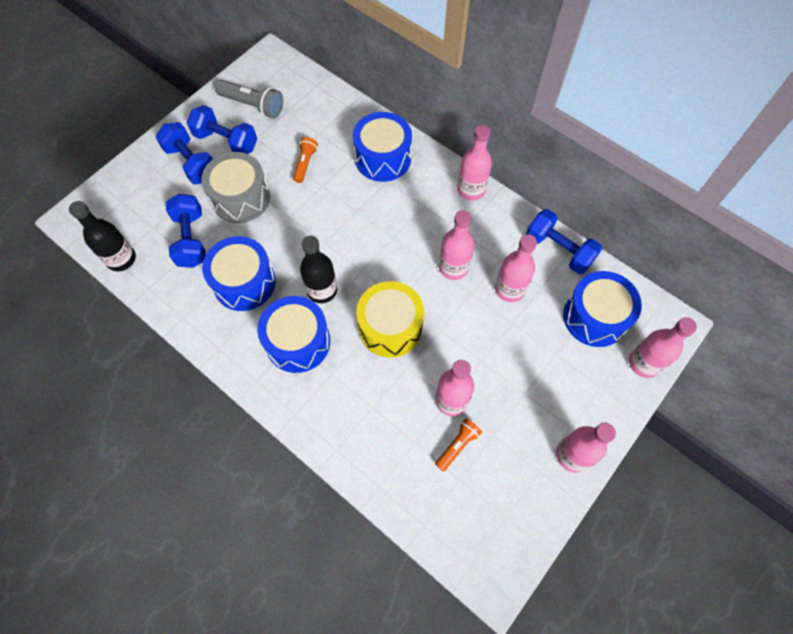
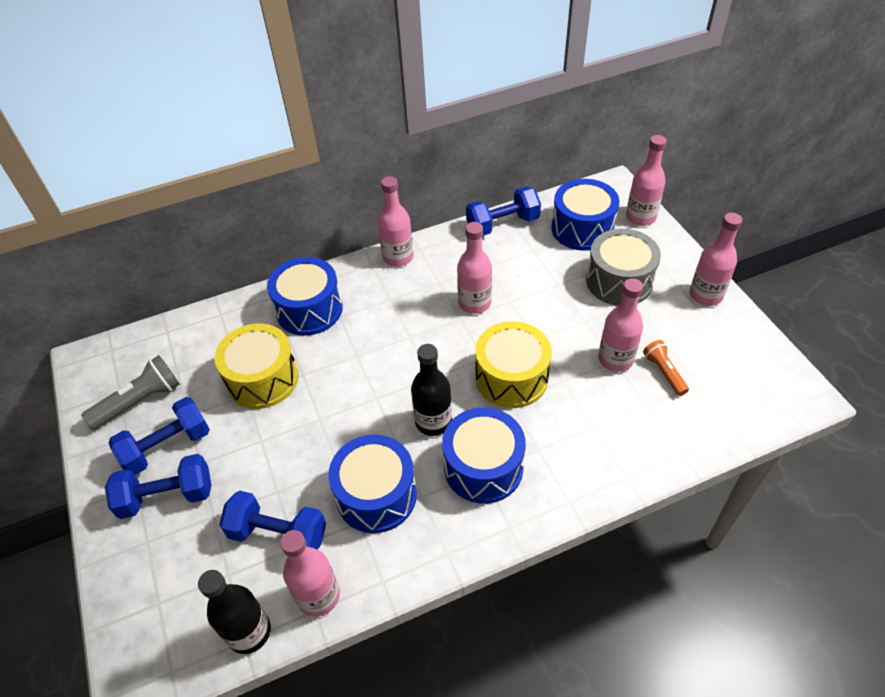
camera: 60 degrees left, 15 degrees down
(241, 198) = (260, 459): grey drum -> grey drum (619, 281)
(305, 164) = (262, 379): orange flashlight -> yellow drum
(509, 289) = (522, 272): pink bottle -> pink bottle (318, 596)

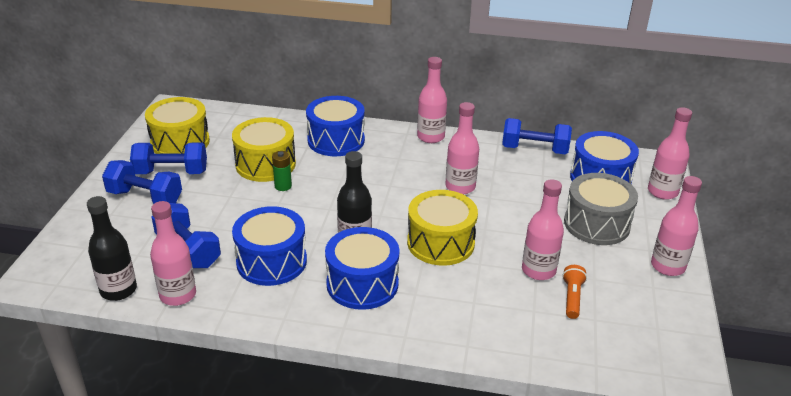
camera: 30 degrees right, 15 degrees down
(140, 401) = (180, 142): grey flashlight -> yellow drum
(305, 396) = (283, 186): none -> green battery

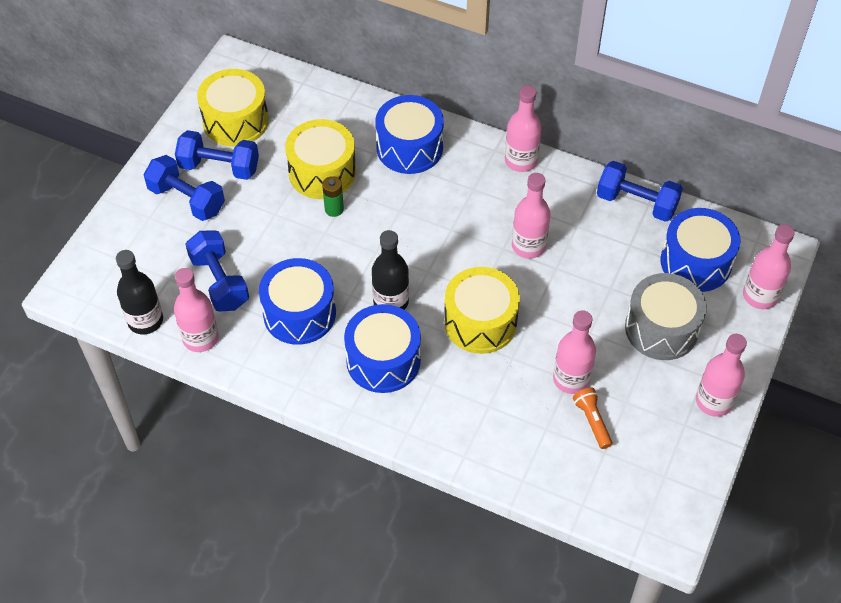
camera: 15 degrees right, 20 degrees up
(572, 298) = (592, 421): orange flashlight -> orange flashlight turned 45 degrees counterclockwise

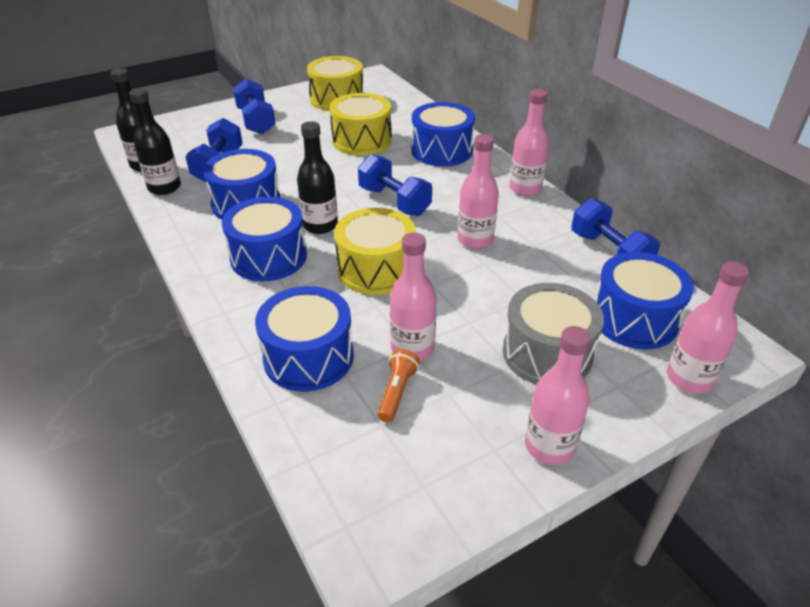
camera: 35 degrees right, 15 degrees down
(200, 338) = (164, 187): pink bottle -> black bottle
(219, 167) = (297, 114): blue dumbbell -> blue dumbbell (394, 201)
(334, 209) = (345, 161): green battery -> none
(508, 431) = (308, 357): none -> blue drum

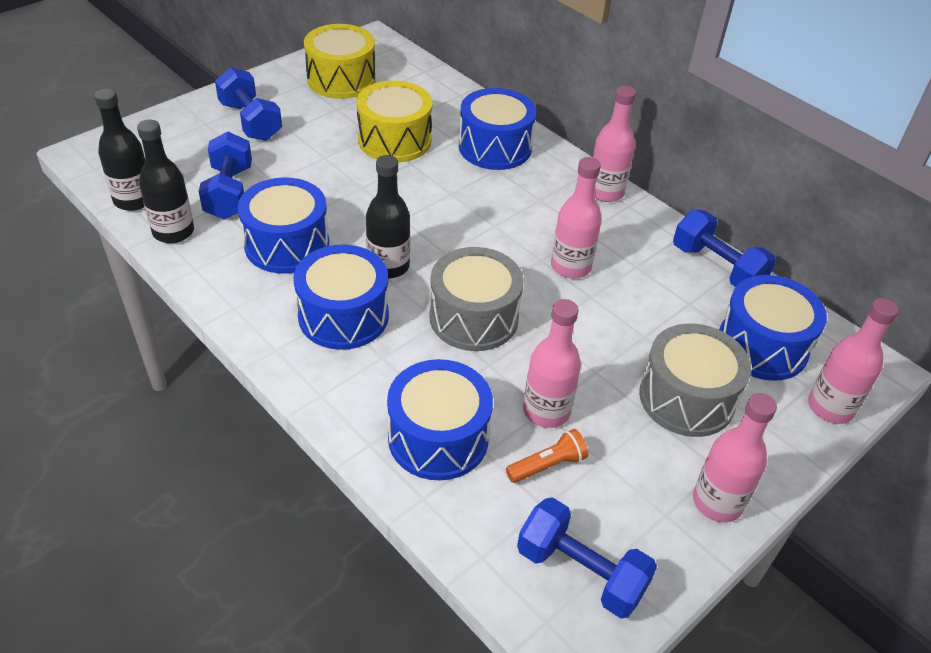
camera: 15 degrees left, 5 degrees up
(376, 269) = (474, 317): yellow drum -> grey drum
(394, 201) = (463, 224): blue dumbbell -> blue dumbbell (580, 572)
(397, 392) = (547, 465): orange flashlight -> orange flashlight turned 60 degrees clockwise

